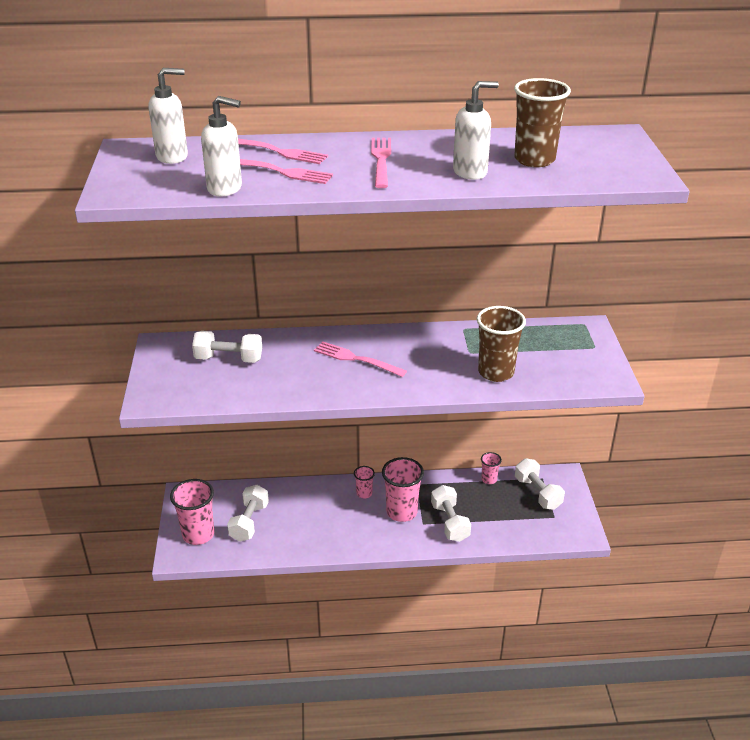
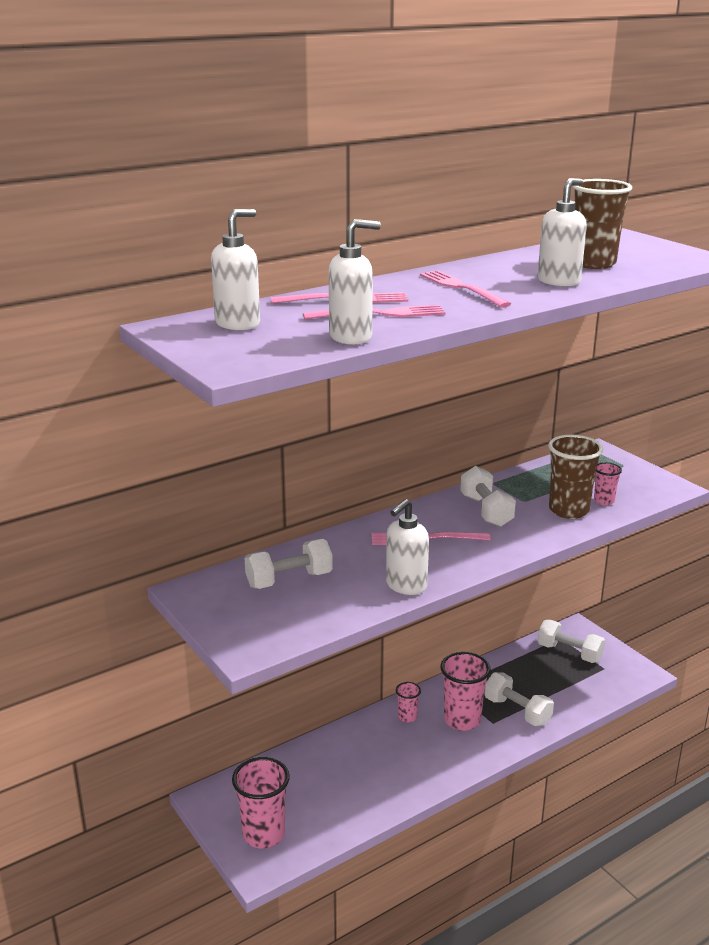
camera: 30 degrees left, 10 degrees down
(249, 522) = (311, 796): white dumbbell -> white dumbbell (486, 511)
(300, 391) = (405, 586): none -> white soap dispenser
(489, 479) = (514, 657): pink cup -> pink cup (604, 501)

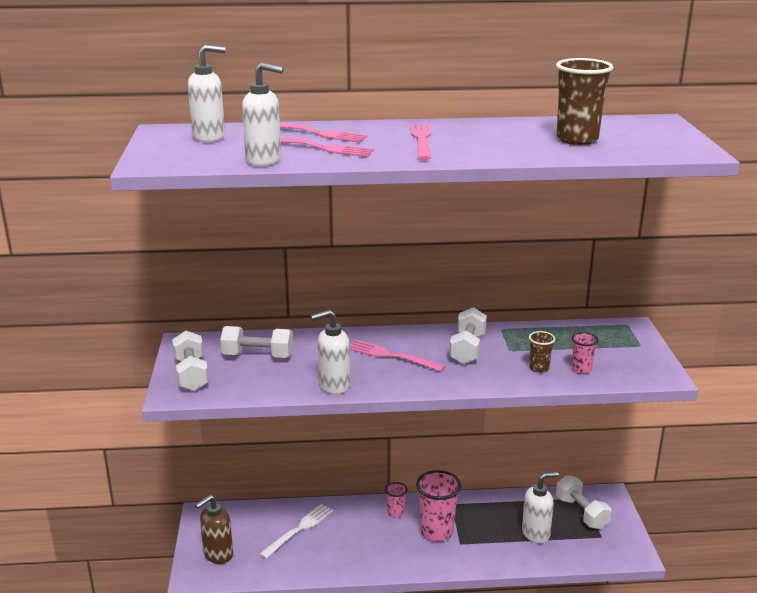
camera: 30 degrees right, 0 degrees up
(263, 834) = (218, 554): pink cup -> brown soap dispenser
(326, 771) = (299, 529): none -> white fork
(517, 711) = (489, 542): white dumbbell -> white dumbbell (191, 374)
(559, 281) = (513, 148): white soap dispenser -> white soap dispenser (536, 533)
(568, 510) = (539, 368): brown cup -> brown cup, size x0.52

